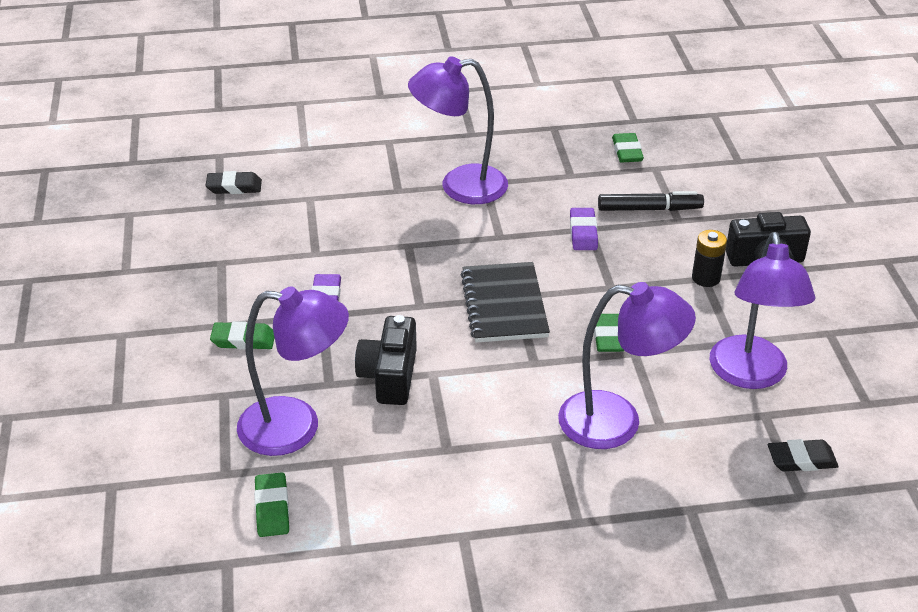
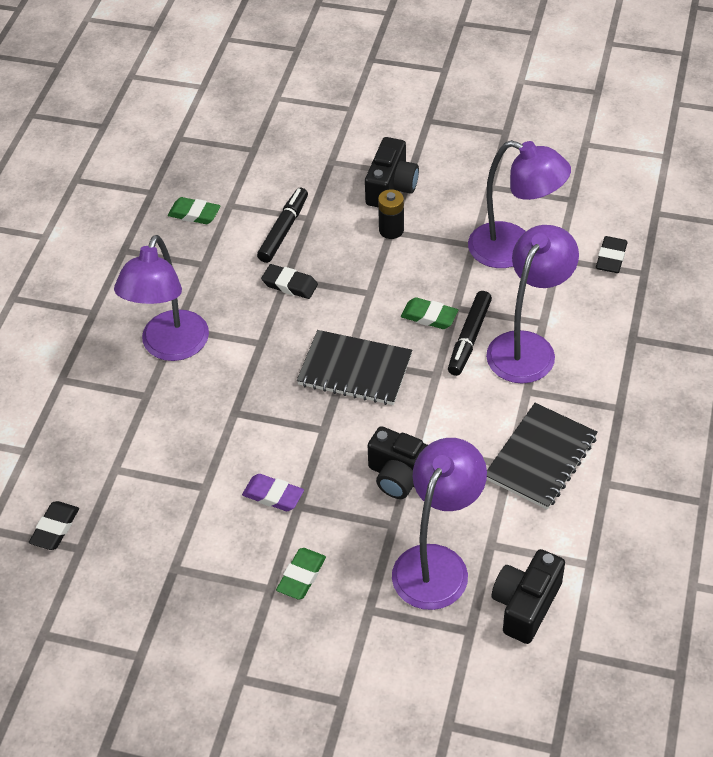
camera: 65 degrees left, 10 degrees up
(272, 508) = (526, 605): green eraser -> black camera
(469, 472) = (541, 458): none -> black notebook
(583, 233) = (290, 284): purple eraser -> black eraser
(598, 374) = (469, 338): none -> black marker

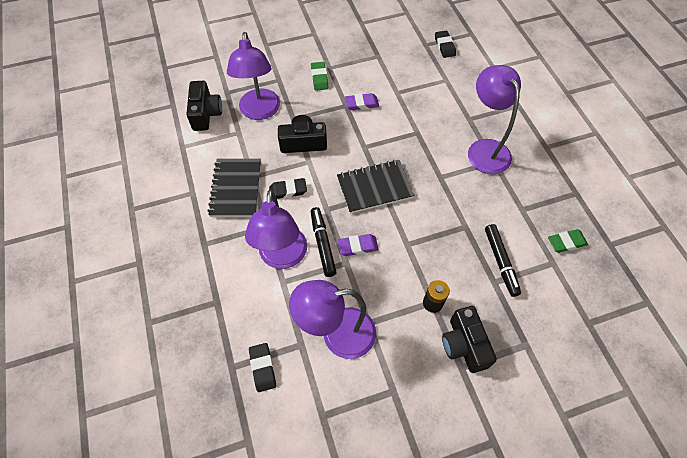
camera: 145 degrees right, 10 degrees up
(290, 284) = (459, 223): black eraser -> black eraser (288, 190)
(429, 316) = (358, 246): green eraser -> purple eraser

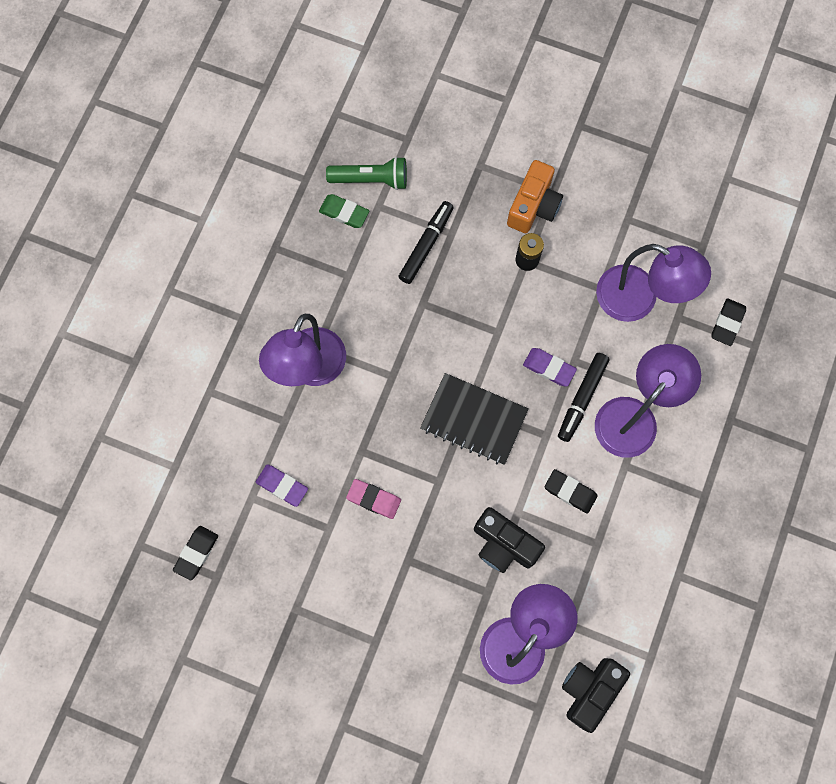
camera: 140 degrees left, 15 degrees up
(236, 189) = (626, 541): black notebook -> none
(319, 78) = (403, 633): green eraser -> none
(361, 104) = (387, 546): purple eraser -> purple eraser (282, 486)
(388, 117) = (374, 499): none -> pink eraser
(464, 345) = (533, 206): black camera -> orange camera
(577, 276) = (371, 179): none -> green flashlight

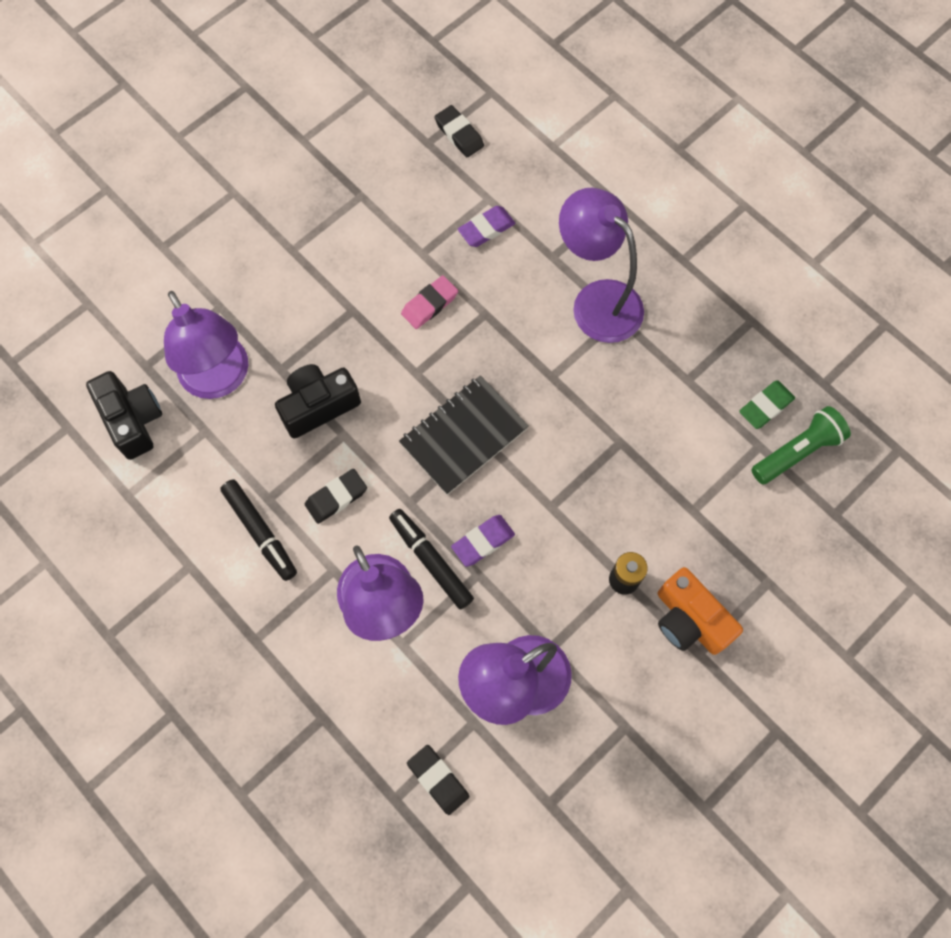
camera: 115 degrees right, 5 degrees down
(371, 179) = (797, 452): green flashlight -> green flashlight turned 150 degrees counterclockwise
(426, 245) = (689, 476): black marker -> black marker (260, 532)

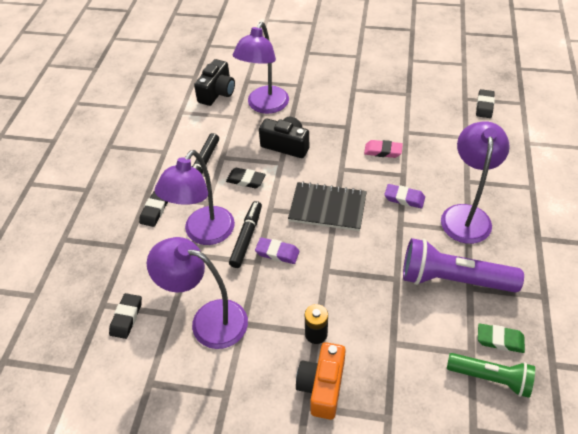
camera: 55 degrees right, 20 degrees down
(291, 644) = (155, 210): none -> black eraser
(486, 229) = (448, 146): purple eraser -> purple eraser (404, 198)
(666, 387) = (453, 279): none -> purple flashlight

